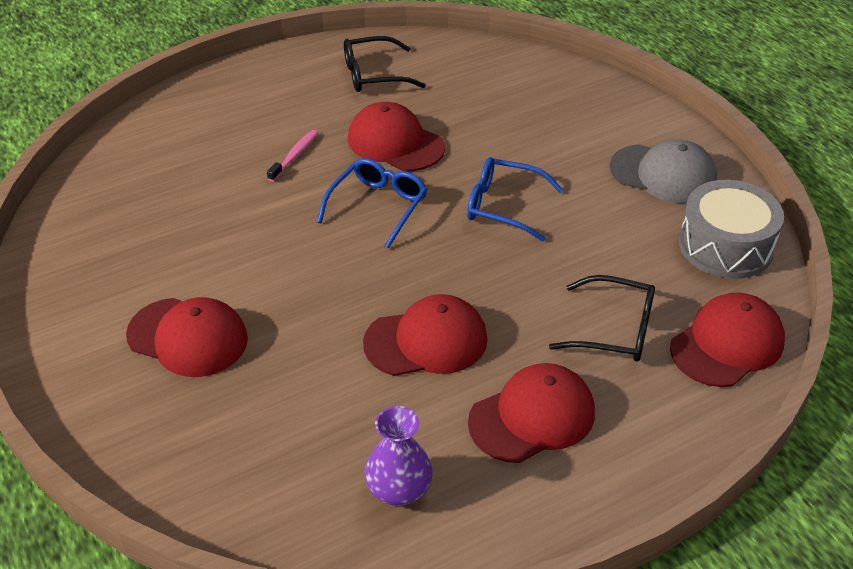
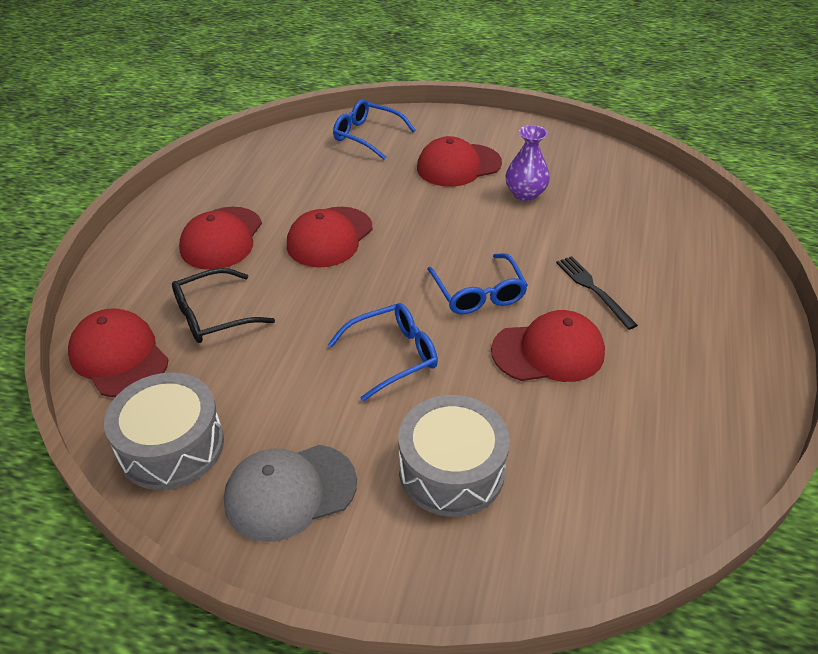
camera: 135 degrees right, 0 degrees up
(204, 460) = (367, 136): none -> blue glasses
(294, 156) = (593, 289): pink toothbrush -> black fork
(374, 74) = (679, 409): black glasses -> none
(399, 490) = (260, 174): purple vase -> purple vase (525, 193)
(551, 127) = (451, 470): none -> grey drum
(727, 344) = (119, 356): red cap -> red cap turned 135 degrees clockwise

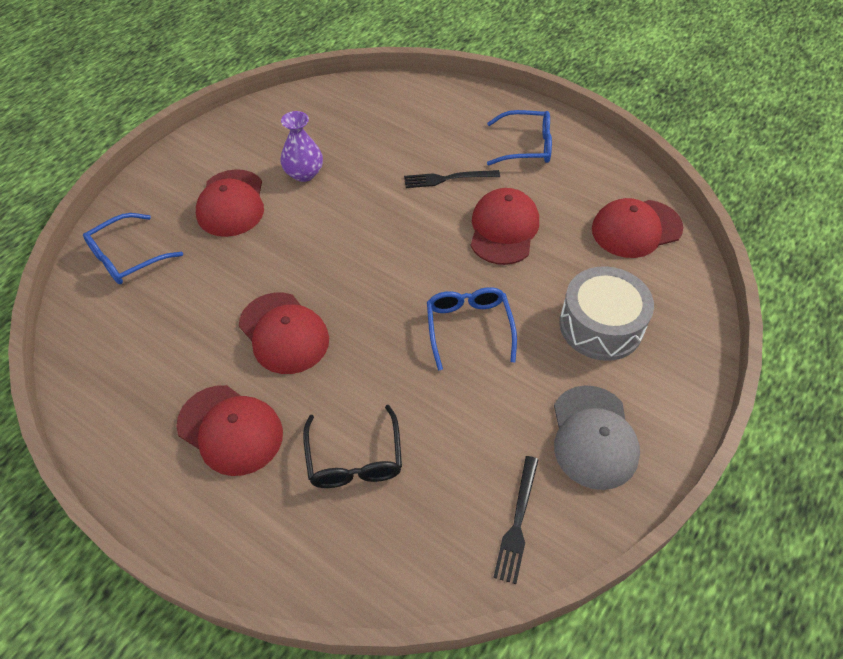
camera: 70 degrees left, 10 degrees up
(119, 356) = (378, 558): red cap -> red cap (636, 229)
(171, 446) = (517, 522): grey drum -> black fork
(478, 293) = (418, 248): blue glasses -> blue glasses (525, 146)

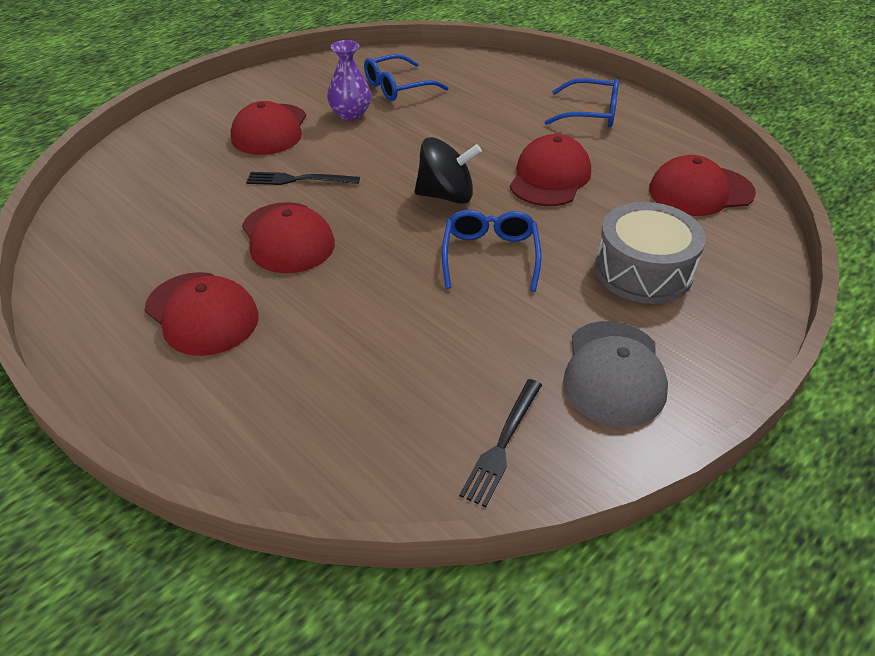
camera: 10 degrees right, 10 degrees down
(127, 257) = (152, 161): blue glasses -> blue glasses (398, 87)
(354, 458) = (328, 356): black glasses -> none
(416, 263) = (446, 195): none -> black spinning top
(448, 179) = (499, 131): black fork -> black fork (299, 180)

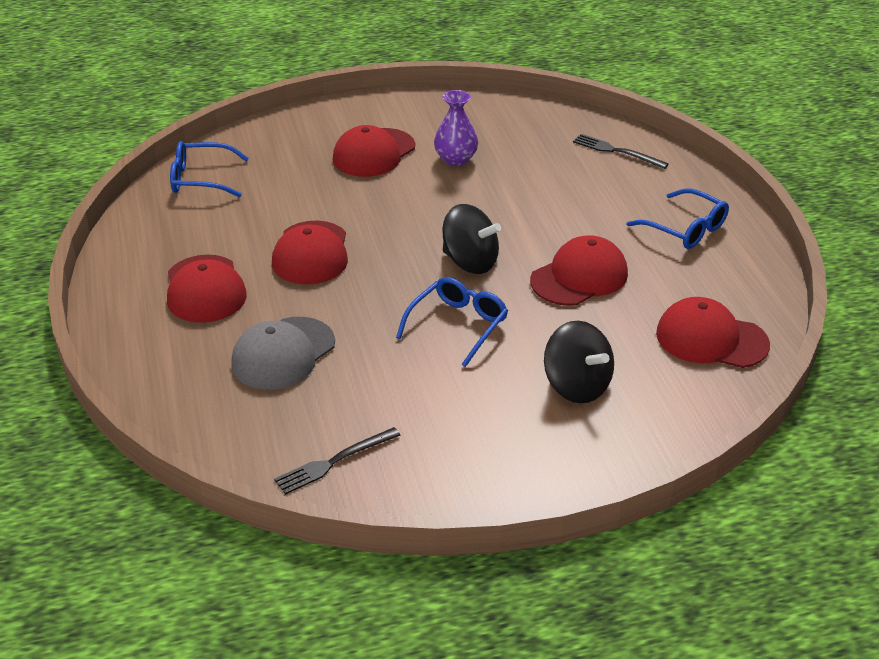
camera: 30 degrees right, 5 degrees down
(299, 180) = (360, 207): black fork -> black fork (616, 151)
(398, 87) = (523, 145): blue glasses -> blue glasses (201, 179)
(614, 373) = (466, 451): grey cap -> grey cap (283, 353)
(643, 271) = (576, 386): grey drum -> black spinning top

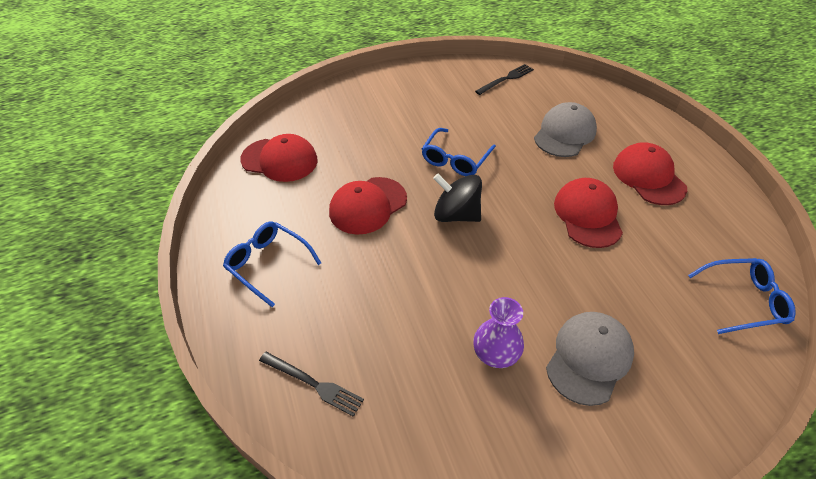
camera: 175 degrees right, 10 degrees up
(373, 153) = (589, 358): red cap -> grey cap
(576, 386) = (374, 124): black spinning top -> none

